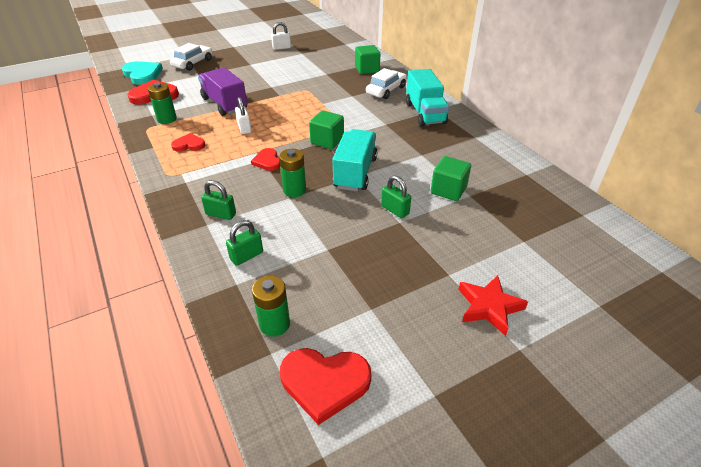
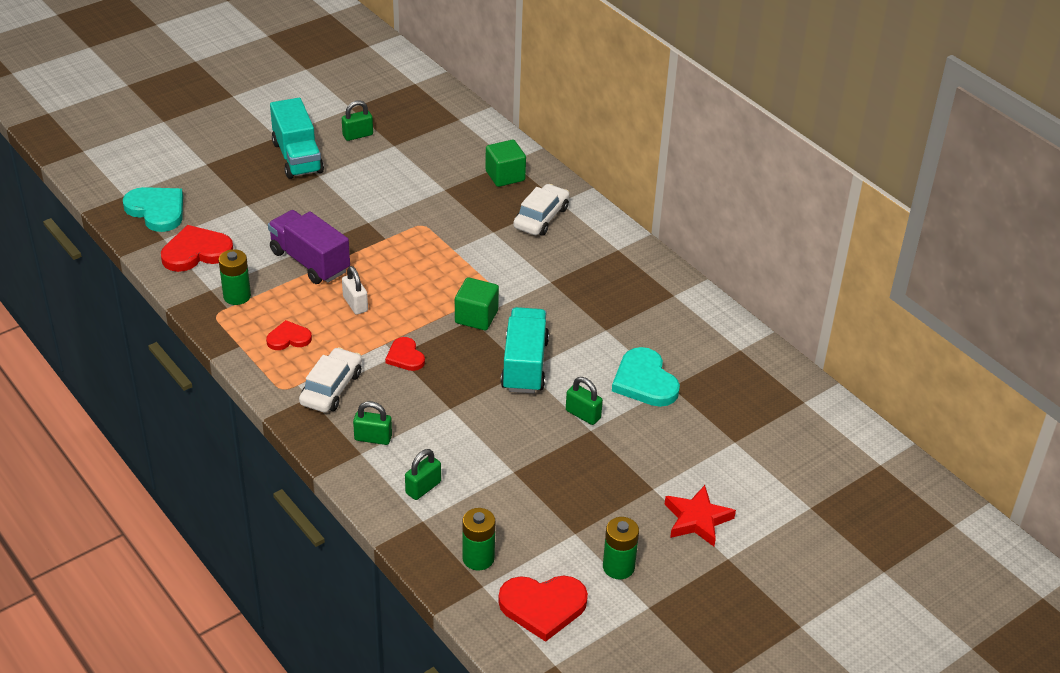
camera: 10 degrees left, 0 degrees up
(193, 63) = (226, 180): white car -> white car (331, 388)
(281, 48) = (358, 135): white padlock -> green padlock
(294, 190) = (453, 397): green battery -> green battery (618, 567)
(425, 113) = (602, 258): turquoise truck -> turquoise truck (297, 157)
(448, 190) = (644, 381): green cube -> turquoise heart

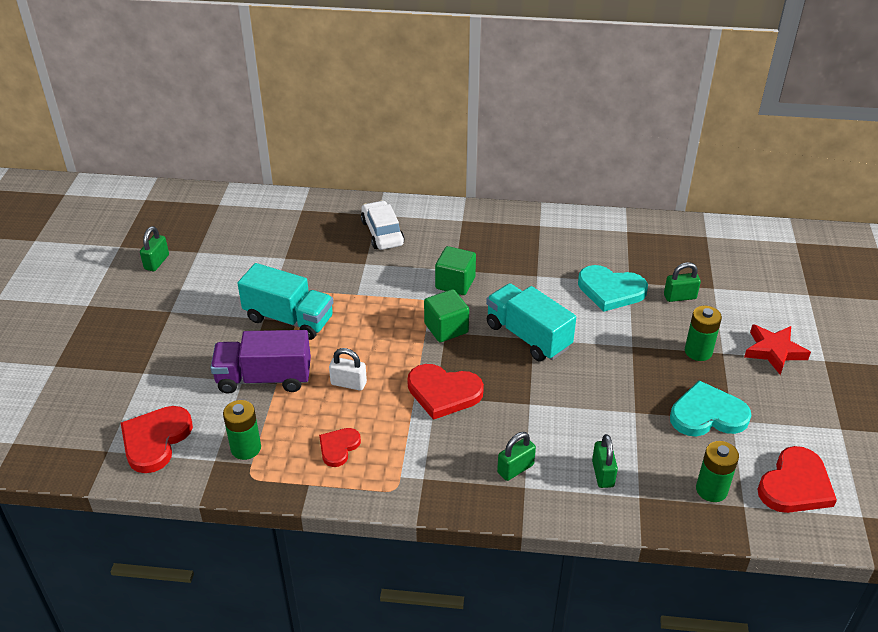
camera: 45 degrees left, 0 degrees up
(157, 210) = (65, 433): turquoise heart -> turquoise heart (707, 414)
(297, 157) = (131, 309): turquoise truck -> turquoise truck (289, 319)
(331, 388) = (429, 458): white car -> none
(405, 356) = (443, 392): red heart -> red heart, size x1.69
(505, 176) = (313, 221): green cube -> green cube (455, 283)
(583, 414) = (612, 339): green padlock -> green padlock (680, 297)
(618, 567) = (787, 419): green battery -> green battery (698, 351)

